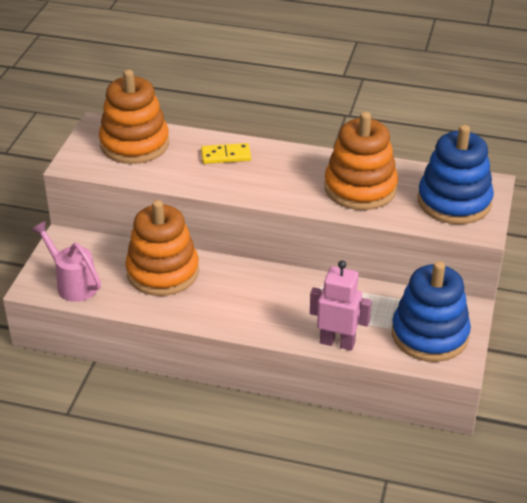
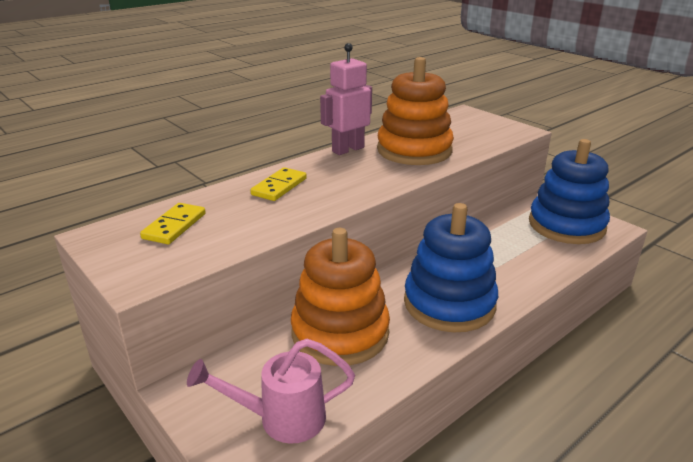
camera: 55 degrees left, 10 degrees down
(134, 144) = (174, 226): orange stacking toy -> yellow domino
(337, 342) = (547, 270): pink robot -> pink robot (347, 149)
(454, 201) = (474, 127): blue stacking toy -> blue stacking toy (449, 303)

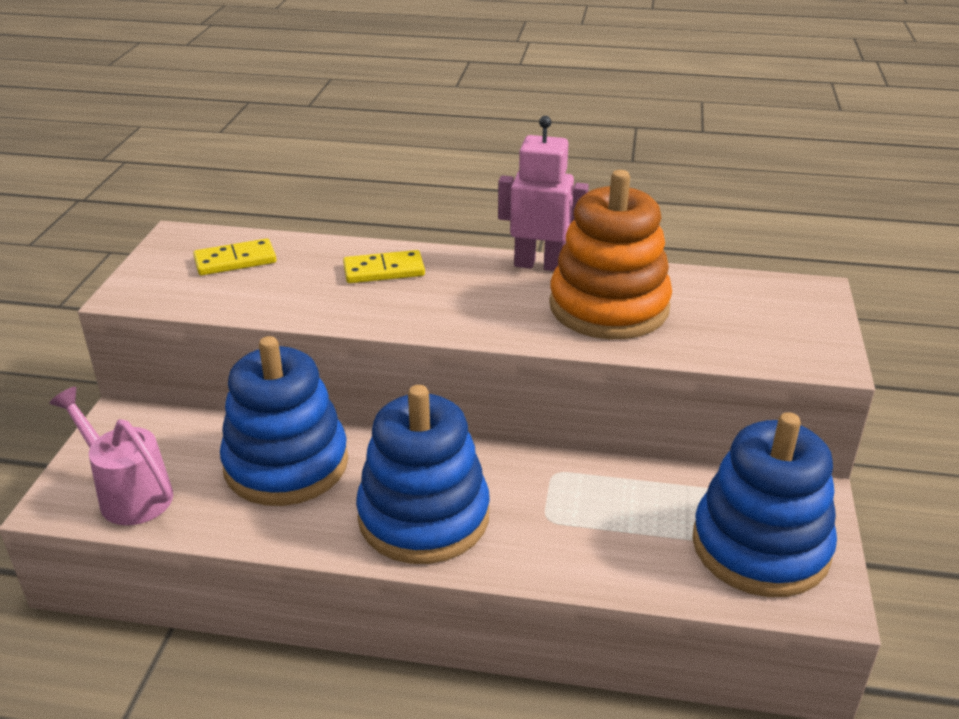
camera: 50 degrees right, 5 degrees up
(340, 333) = (286, 464): orange stacking toy -> blue stacking toy

